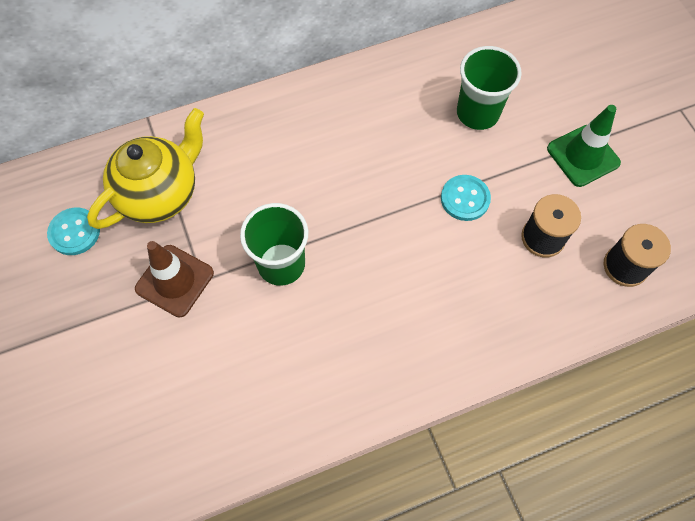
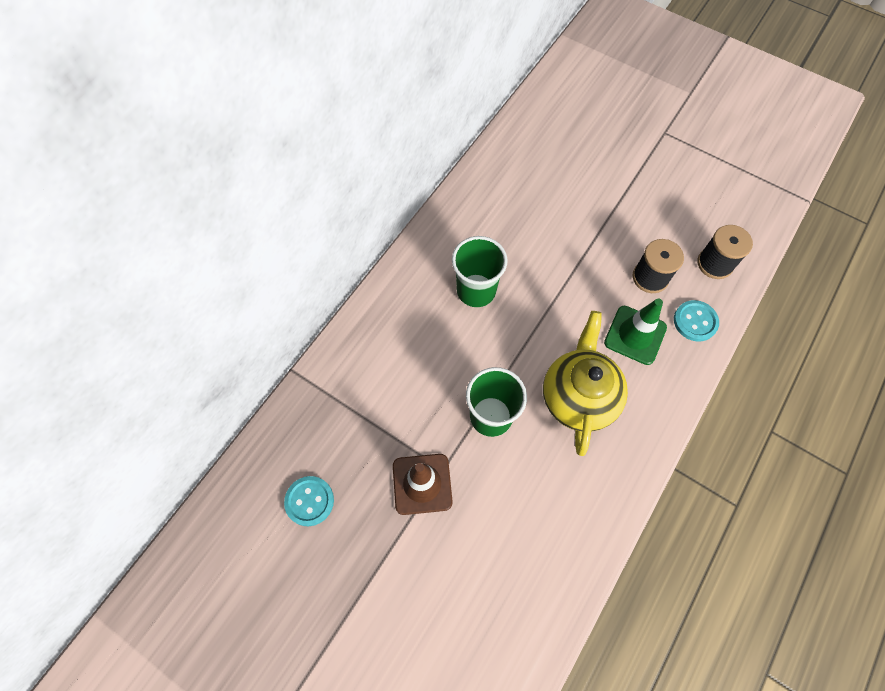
camera: 35 degrees left, 0 degrees up
(160, 194) = (354, 424): yellow teapot -> yellow teapot (578, 397)
(465, 199) = (578, 282): turquoise button -> turquoise button (695, 321)
(477, 113) = (538, 214): green cup -> green cup (476, 290)
(583, 156) = (630, 202): green traffic cone -> green traffic cone (635, 335)

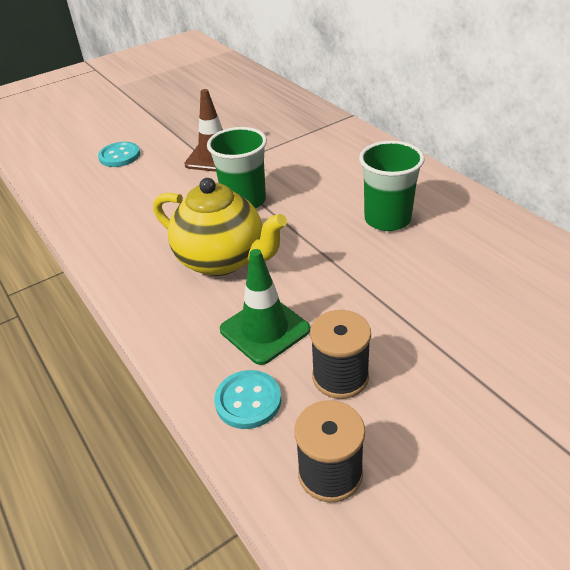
camera: 115 degrees right, 25 degrees down
(309, 501) = (242, 112): turquoise button -> turquoise button (119, 156)

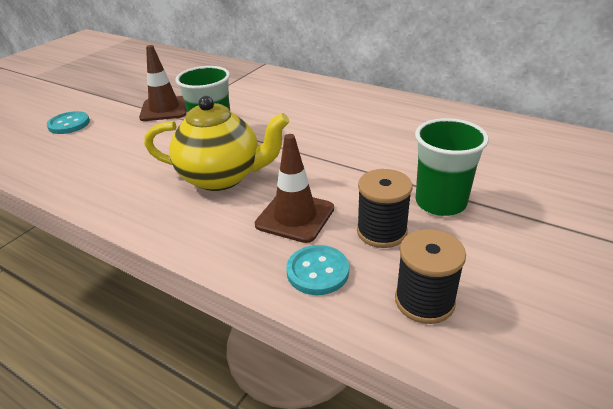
camera: 25 degrees left, 5 degrees down
(264, 330) = (295, 217): green traffic cone -> brown traffic cone
(387, 219) = (340, 122): green cup -> green cup (440, 202)

